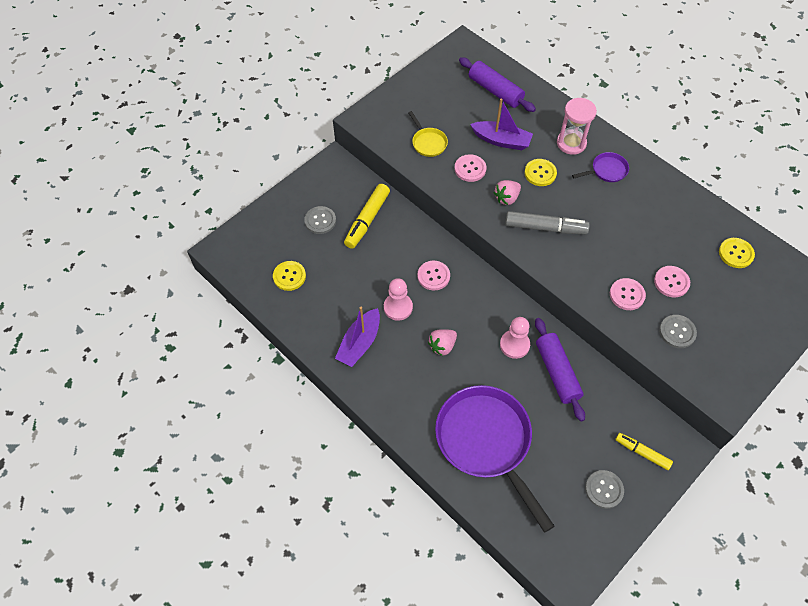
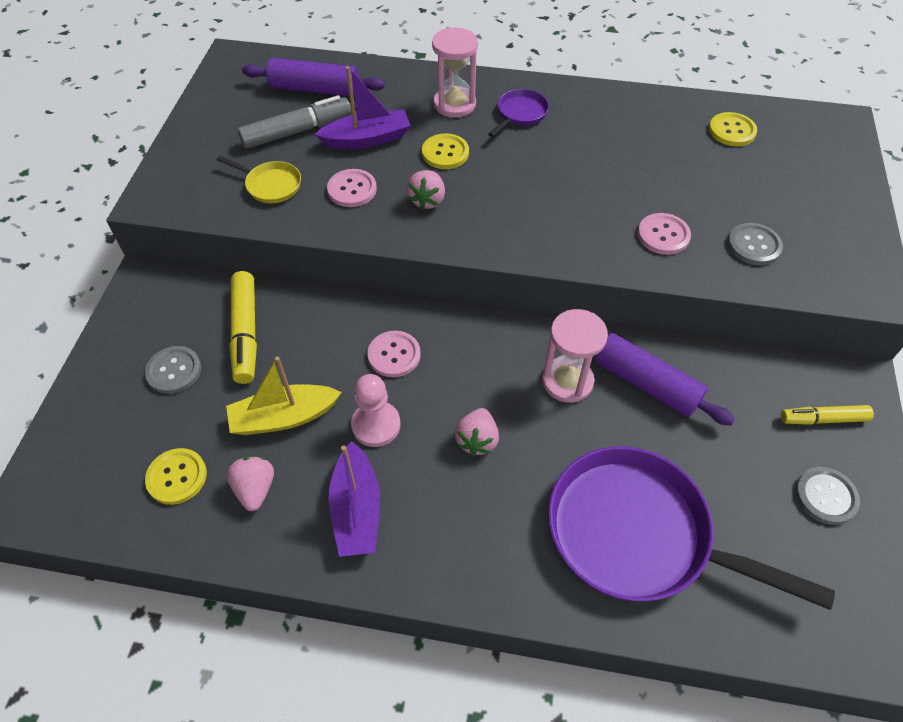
camera: 35 degrees left, 5 degrees down
(320, 304) = (255, 489): none -> pink strawberry
(356, 276) = (284, 417): none -> yellow boat
(514, 345) = (567, 381): pink pawn -> pink hourglass
(545, 228) = (503, 210): grey marker -> grey marker (297, 131)
(671, 282) = (697, 195): pink button -> none

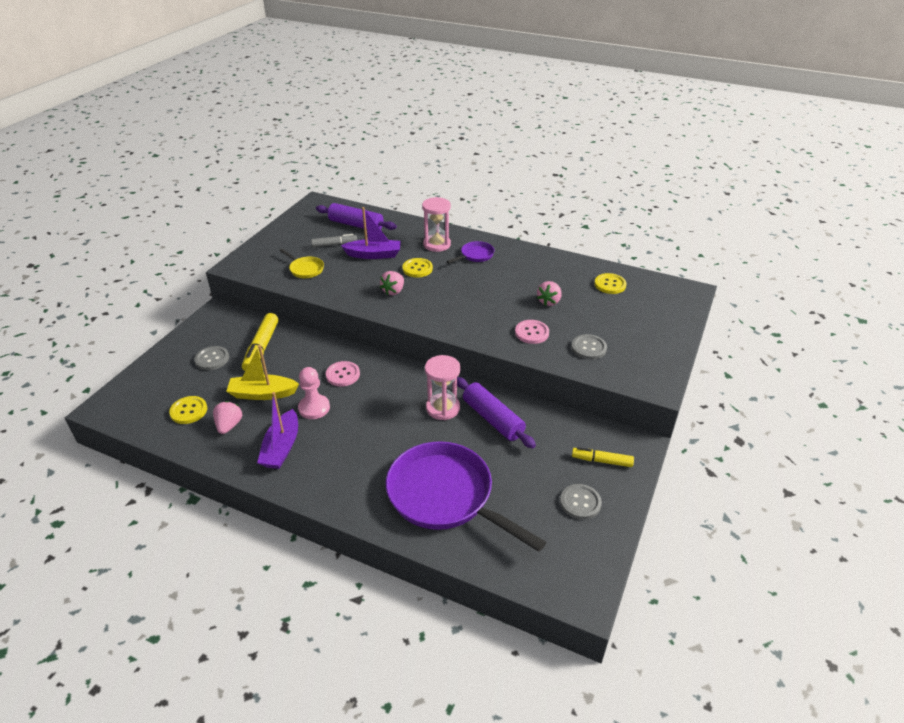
camera: 15 degrees right, 15 degrees down
(297, 131) = (334, 244): grey marker -> grey marker, size x0.64
(352, 189) = (351, 279): pink button -> none
(477, 440) = (370, 427): pink strawberry -> pink strawberry (549, 301)

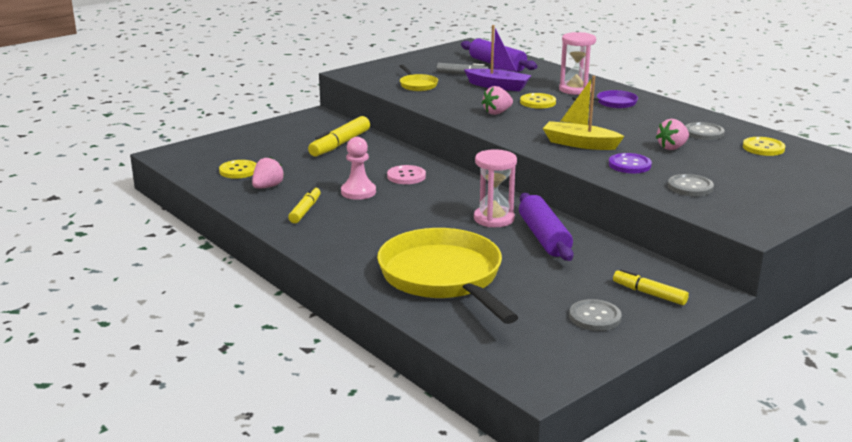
camera: 25 degrees right, 15 degrees down
(212, 359) = (287, 143): grey button -> grey button (703, 133)
(263, 394) = (316, 173): yellow boat -> yellow boat (580, 144)
(282, 447) = (305, 210): purple boat -> yellow marker
(445, 496) = (444, 277): purple pan -> yellow pan
(531, 333) = (629, 165): pink button -> purple button

